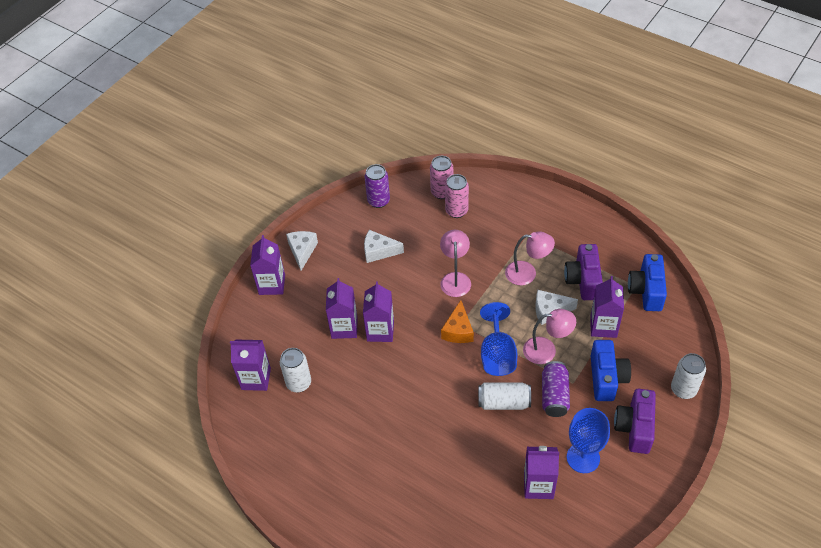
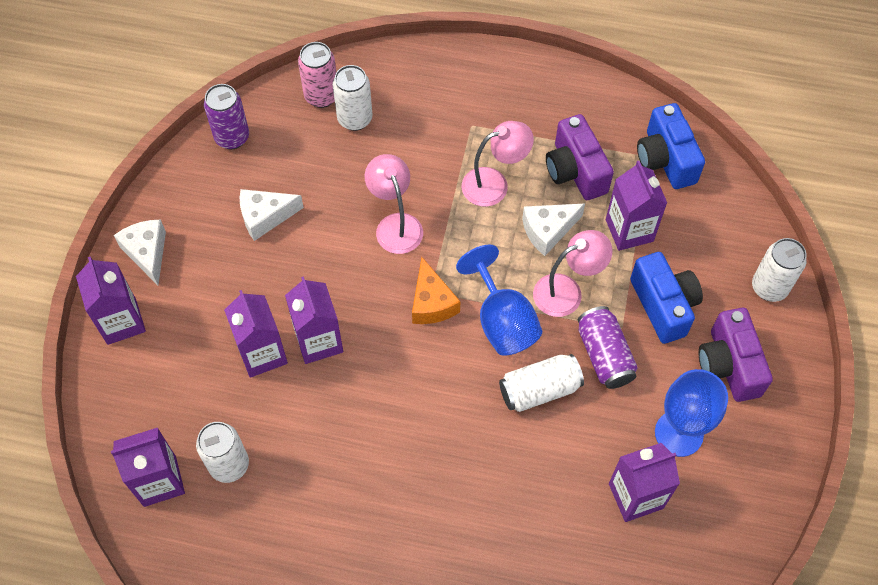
camera: 25 degrees left, 10 degrees up
(456, 211) = (355, 119): pink can -> white can

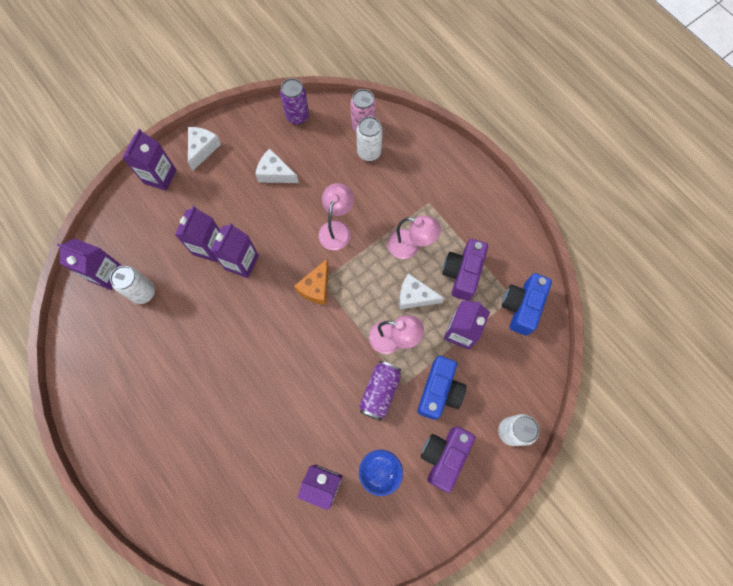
camera: 40 degrees right, 10 degrees up
(502, 321) = (343, 327): blue goblet -> none
(539, 390) = (327, 382): white can -> none

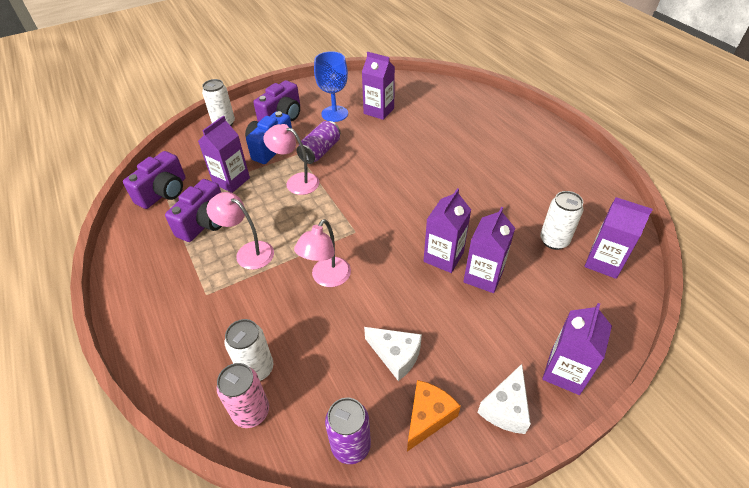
camera: 170 degrees left, 25 degrees down
(316, 287) = (362, 226): orange cheese -> orange cheese (428, 417)
(414, 296) = (262, 210): white cheese -> none
(521, 307) = (164, 192): blue camera -> purple camera

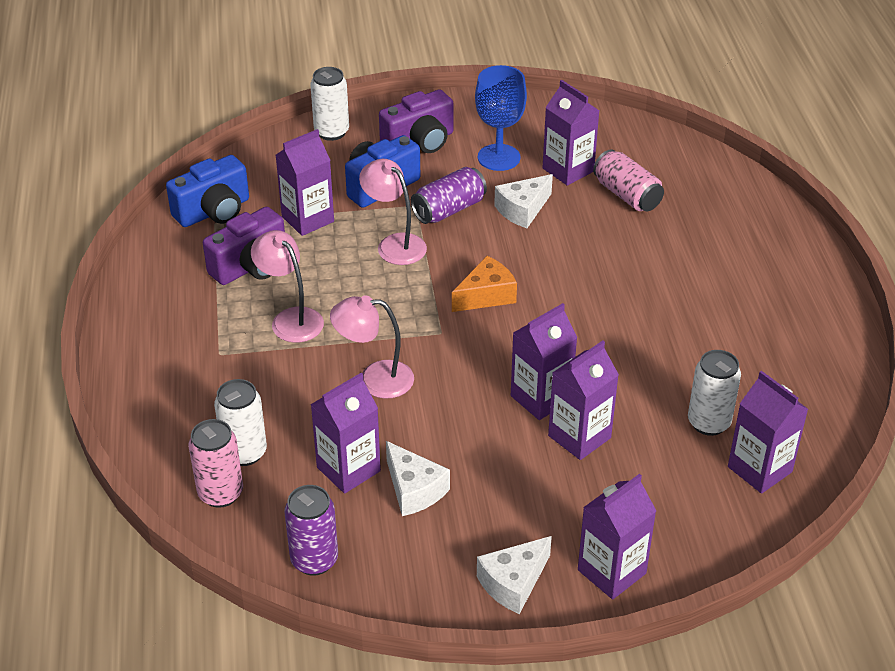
camera: 20 degrees right, 5 degrees down
(164, 192) = (214, 211): purple camera -> blue camera
(327, 278) = (374, 379): pink lamp -> pink lamp turned 45 degrees clockwise
(341, 355) = (348, 469): none -> purple carton
(365, 140) = (522, 210): none -> white cheese
(420, 116) = (627, 195): none -> pink can
(428, 417) = (416, 562): orange cheese -> orange cheese (486, 295)

